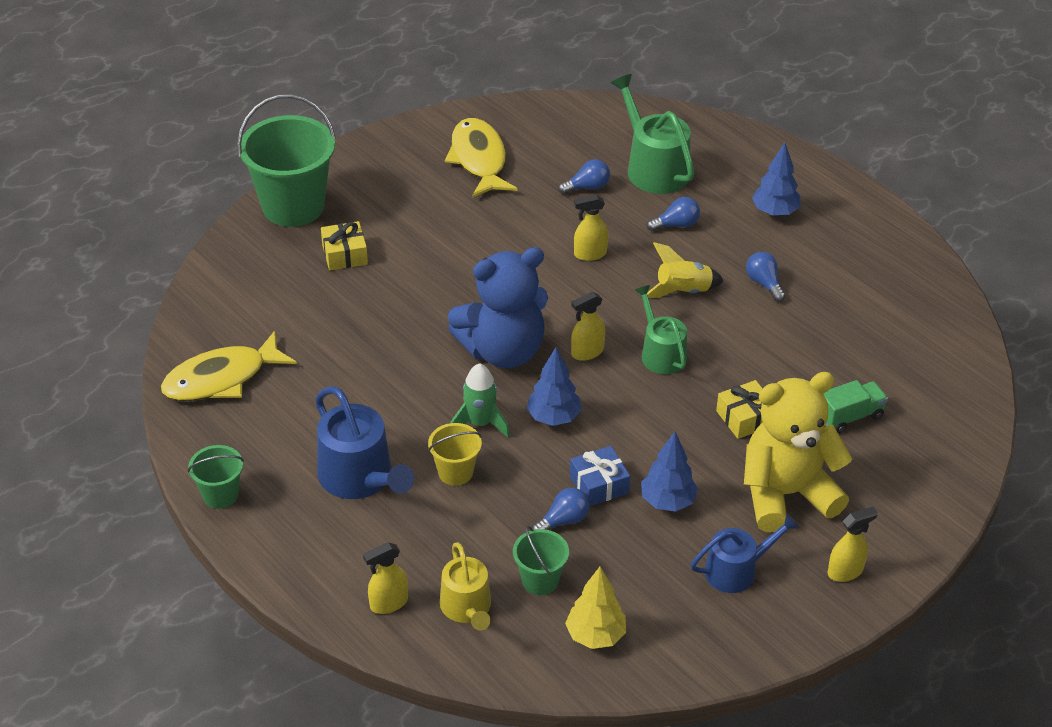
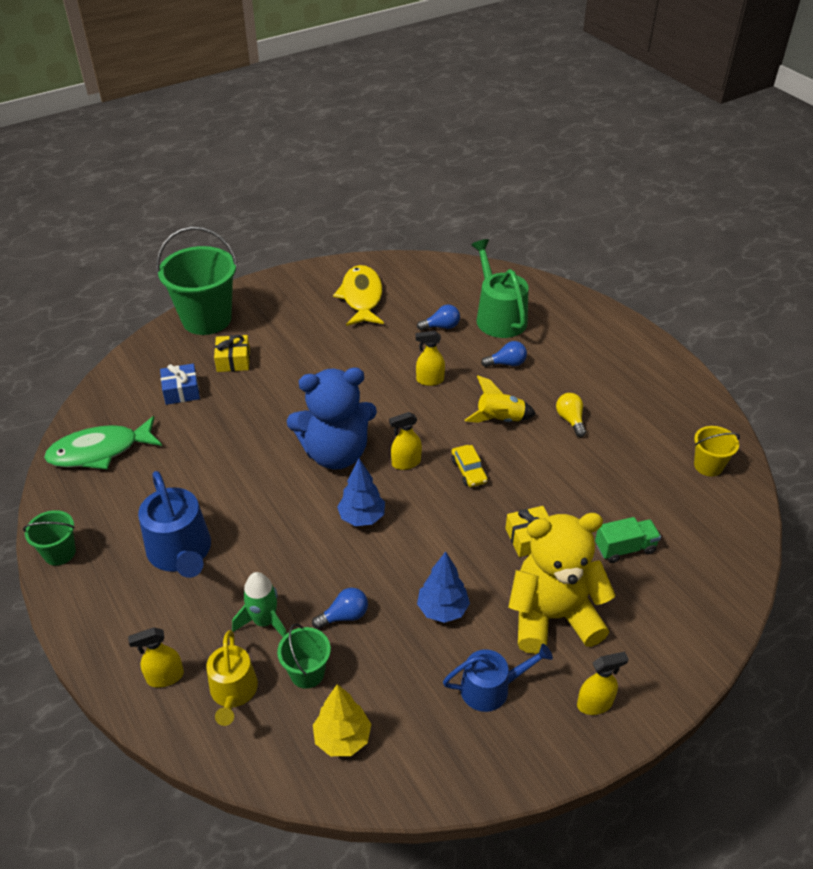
camera: 10 degrees right, 0 degrees up
(221, 379) = (100, 451): yellow fish -> green fish
(455, 472) = (263, 557): yellow bucket -> yellow bucket (708, 466)
(480, 423) = (297, 515): green rocket -> green rocket (264, 621)
(599, 484) = (385, 585): blue gift -> blue gift (181, 391)
(661, 353) = (468, 471): green watering can -> yellow car
(764, 283) = (570, 420): blue light bulb -> yellow light bulb
(775, 212) = (591, 361): blue tree -> none

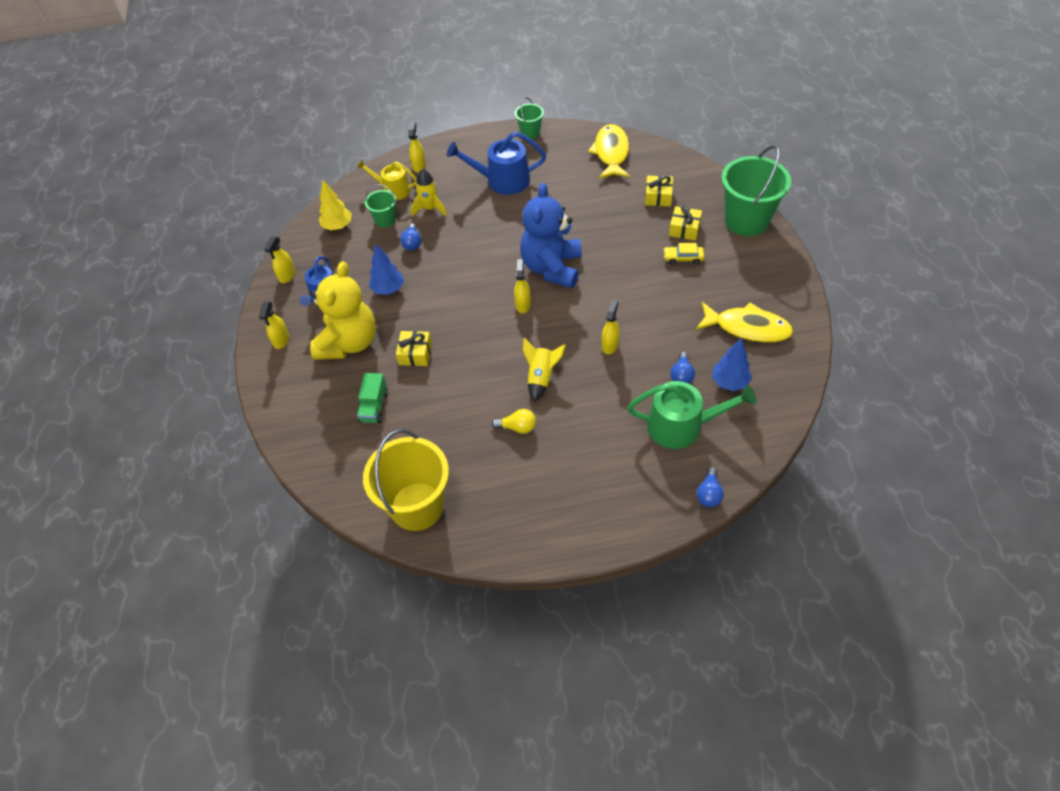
camera: 115 degrees right, 10 degrees up
(100, 451) = (611, 153): green fish -> yellow fish
(181, 391) = (658, 196): blue gift -> yellow gift
(264, 621) = (430, 208): green rocket -> yellow rocket
(362, 517) = (484, 268): blue tree -> blue tree (729, 382)
(468, 471) = (496, 339): yellow car -> yellow car (683, 258)
(476, 763) = (287, 276): none -> yellow spray bottle
(506, 363) = (609, 407): blue light bulb -> blue light bulb (709, 494)
(708, 466) = (417, 506): yellow bucket -> yellow bucket, size x2.04

